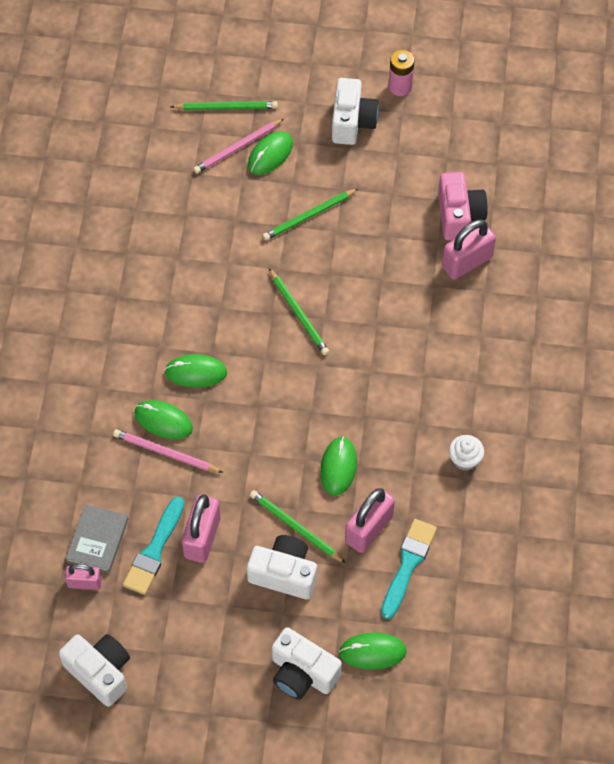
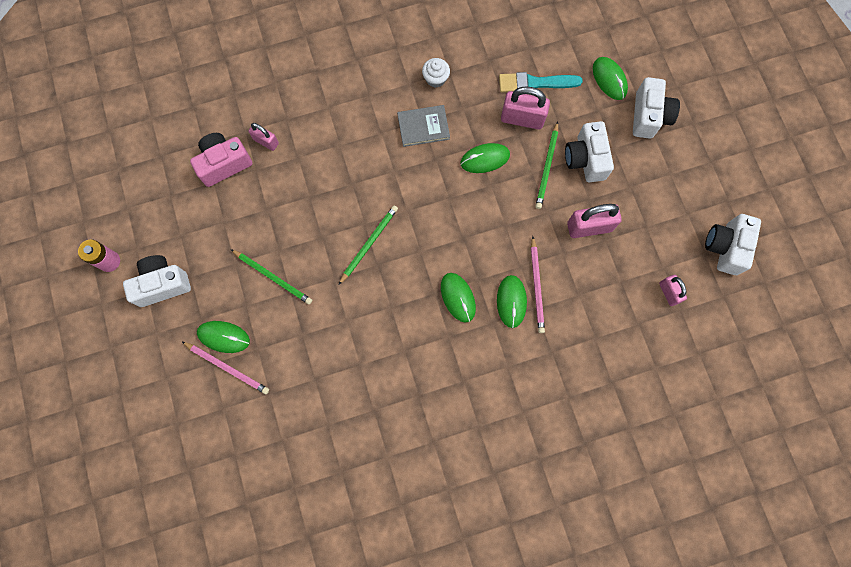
camera: 115 degrees left, 15 degrees up
(97, 540) = (631, 301): grey book -> grey book (423, 127)
(154, 550) = (616, 256): turquoise brush -> none
(226, 107) = (187, 399): green pencil -> none
(467, 262) = (266, 141): pink padlock -> pink padlock, size x0.60

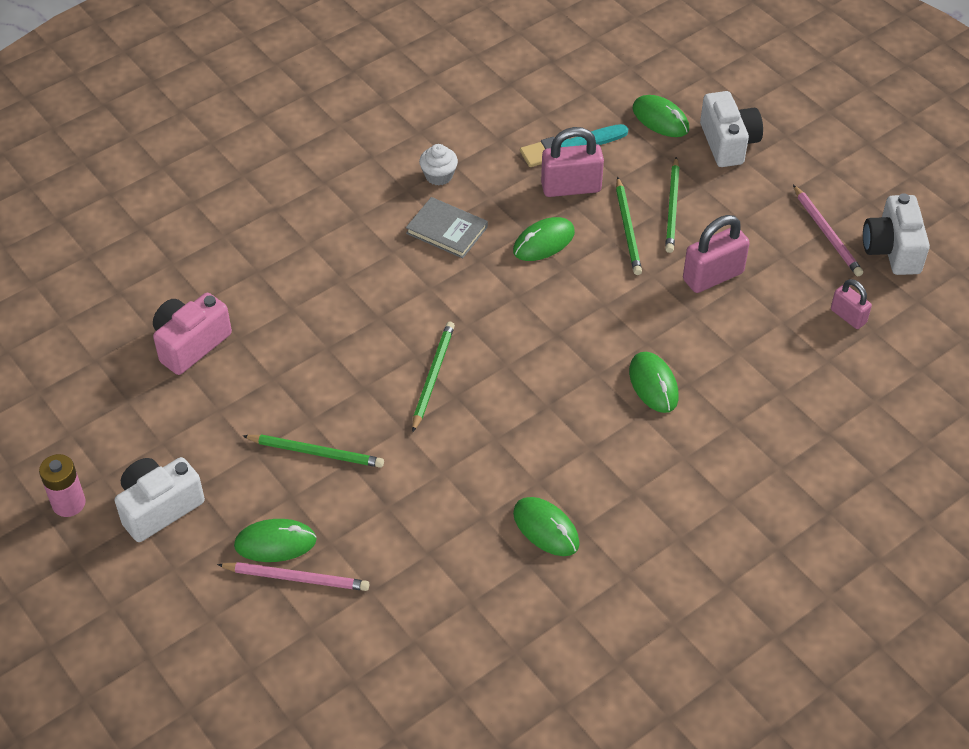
camera: 20 degrees left, 25 degrees down
(266, 141) = (239, 303): pink padlock -> none
(423, 127) = (446, 230): grey book -> grey book turned 60 degrees clockwise
(458, 297) = (581, 401): green mouse -> green mouse (546, 529)
(537, 286) = (678, 358): pink pencil -> pink pencil (826, 233)
(585, 159) = (672, 207): white camera -> green pencil

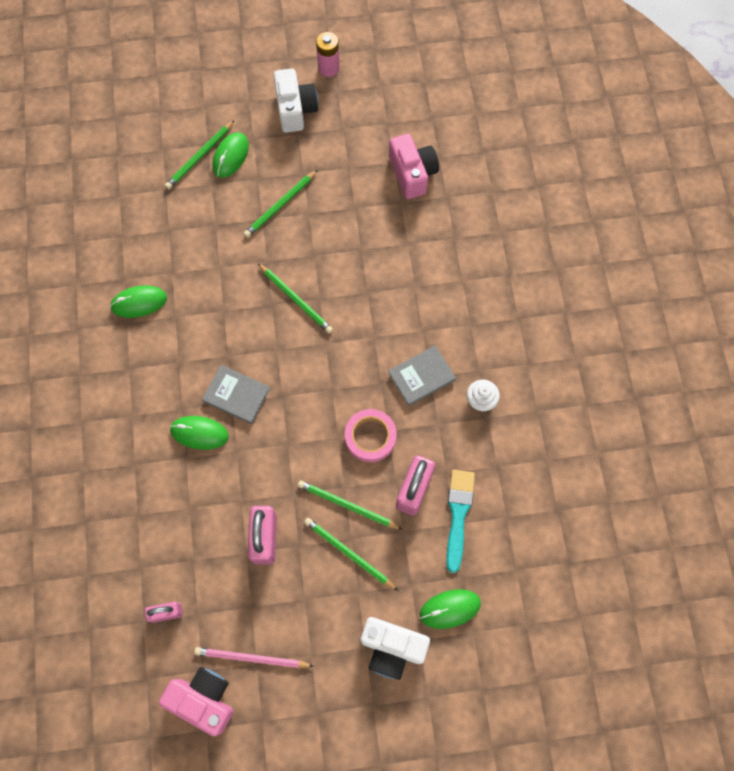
camera: 120 degrees right, 20 degrees up
(296, 578) = (200, 156): pink pencil -> green pencil
(543, 242) = (370, 437): green mouse -> pink tape
(586, 373) = (236, 395): none -> grey book
(892, 249) = (204, 699): white camera -> pink camera

